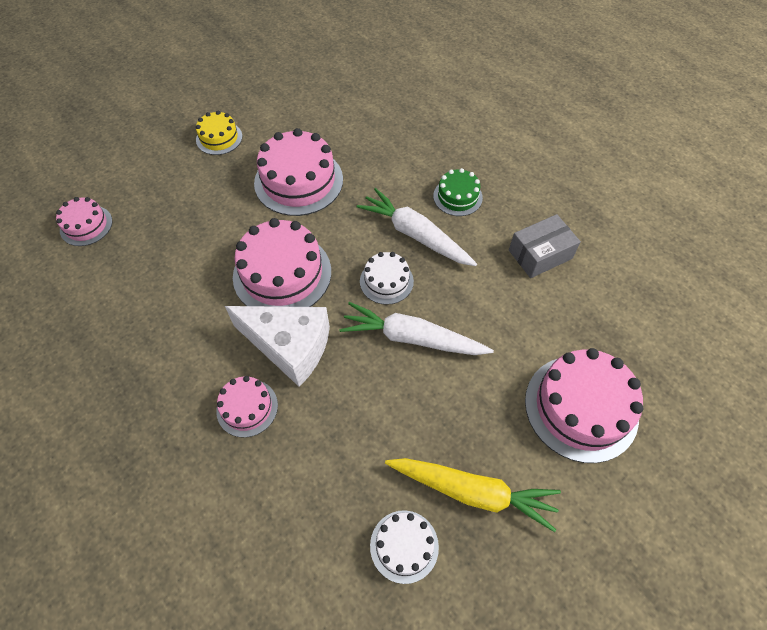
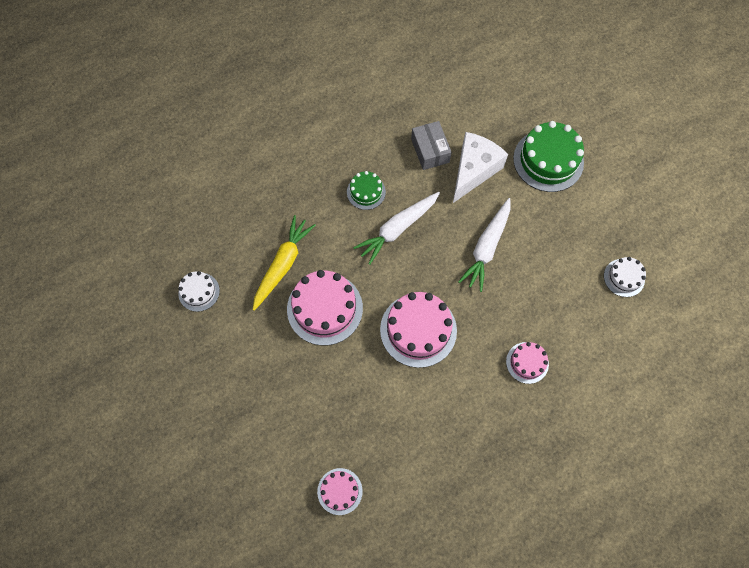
camera: 80 degrees left, 10 degrees up
(219, 138) = (257, 373): yellow cake -> none
(289, 346) = (483, 330): white cheese -> white cheese (473, 170)
(386, 281) = (437, 256): white cake -> white cake (199, 292)
(472, 491) = (595, 234): yellow carrot -> yellow carrot (283, 265)
(581, 407) = (548, 160): pink cake -> green cake

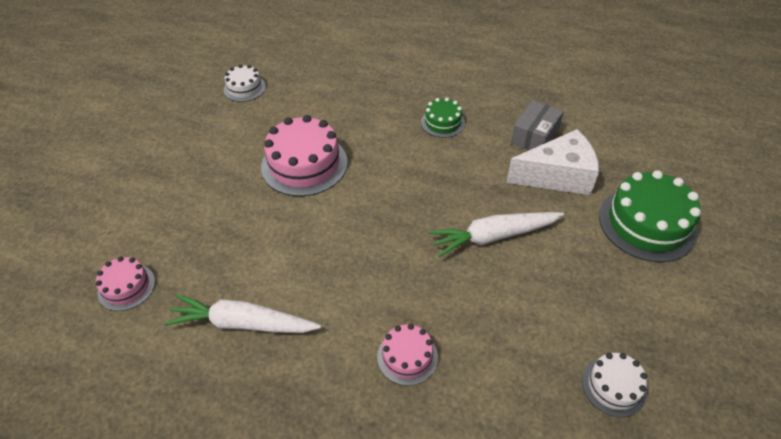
camera: 50 degrees right, 20 degrees down
(283, 265) = (318, 116): yellow carrot -> none
(397, 229) = (433, 163): white carrot -> white carrot (243, 323)
(418, 330) = (350, 240): pink cake -> none

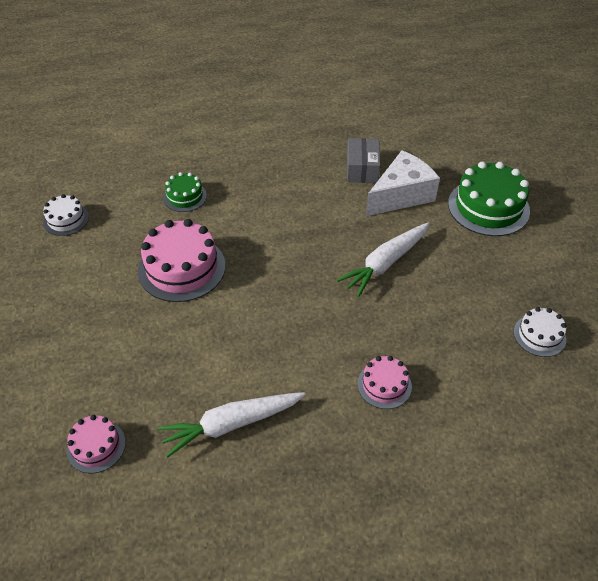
camera: 30 degrees left, 0 degrees up
(442, 122) = (279, 184): green cake -> green cake (185, 196)

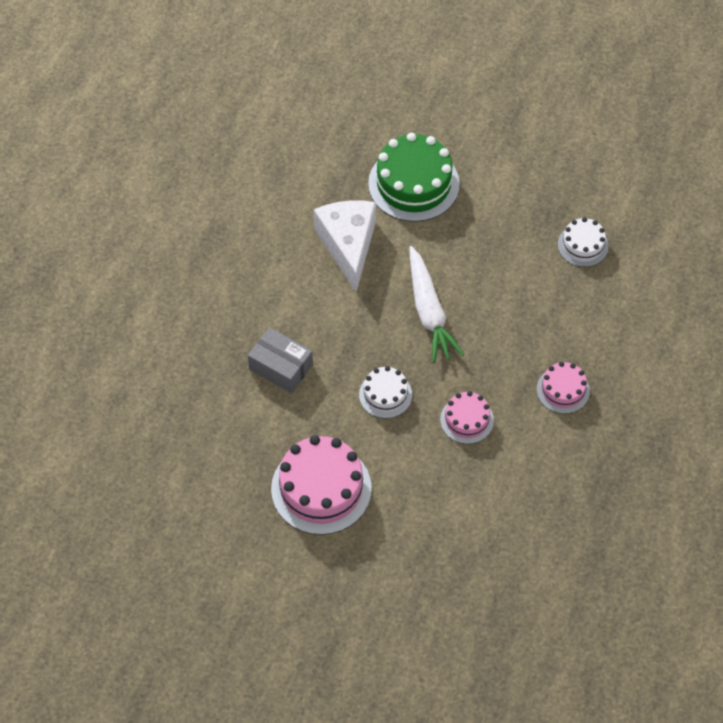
camera: 60 degrees left, 10 degrees up
(66, 219) = (172, 572): white cake -> white cake (385, 394)
(96, 446) = (494, 642): pink cake -> pink cake (467, 420)
(185, 196) = (214, 442): green cake -> none
(231, 424) = (534, 526): white carrot -> none
(362, 169) = (285, 257): grey box -> grey box (281, 367)

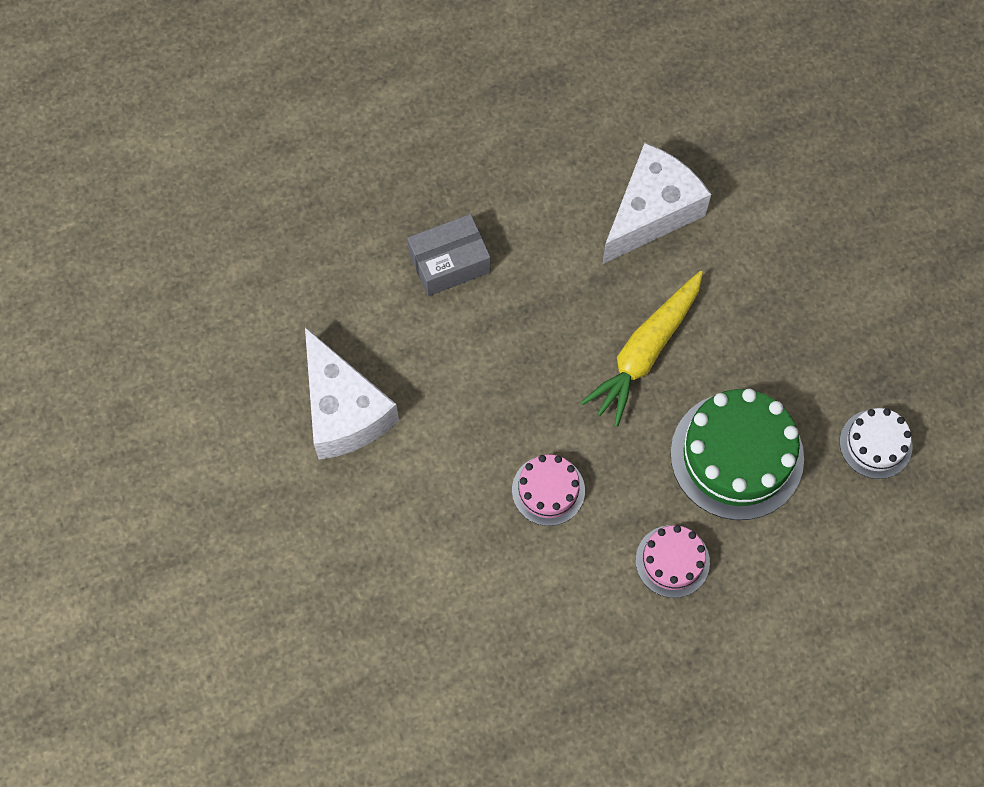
camera: 50 degrees right, 10 degrees up
(281, 367) = (449, 263): grey box -> grey box turned 75 degrees clockwise
(321, 488) = (344, 410): pink cake -> white cheese
(385, 394) = (506, 387): white cake -> none
(413, 184) = (788, 215): green cake -> green cake (737, 456)
(429, 311) = (645, 352): white carrot -> yellow carrot

